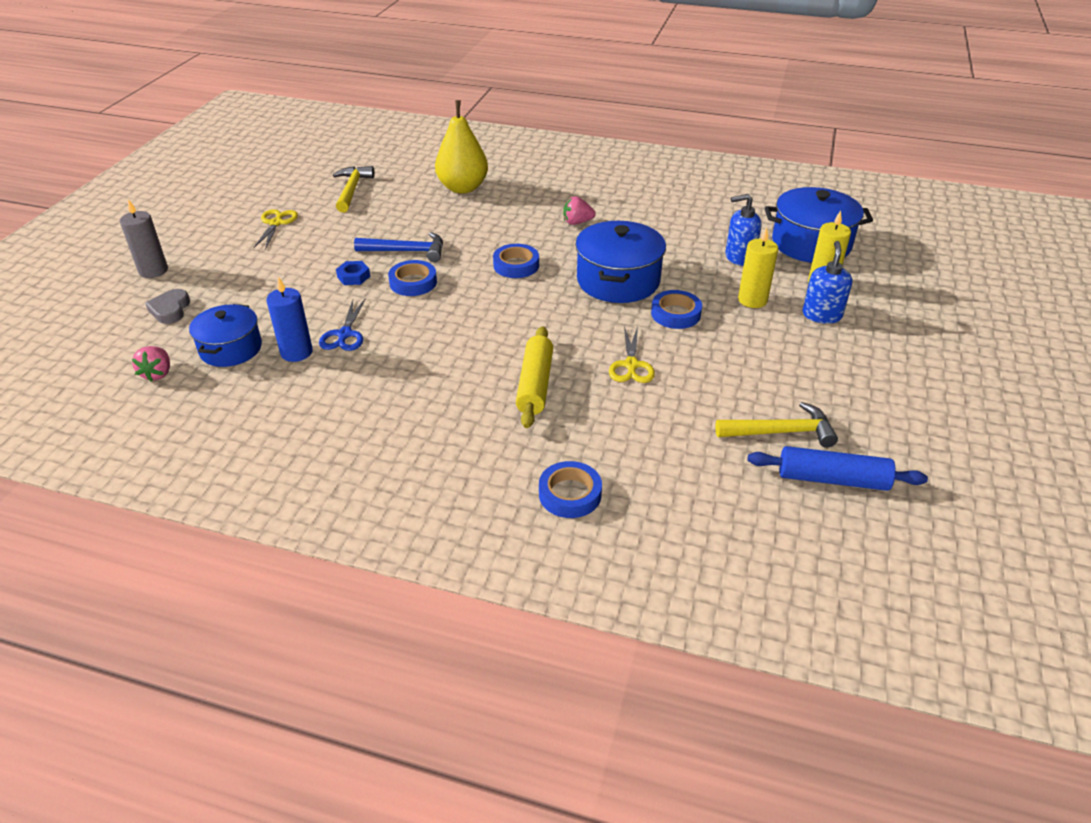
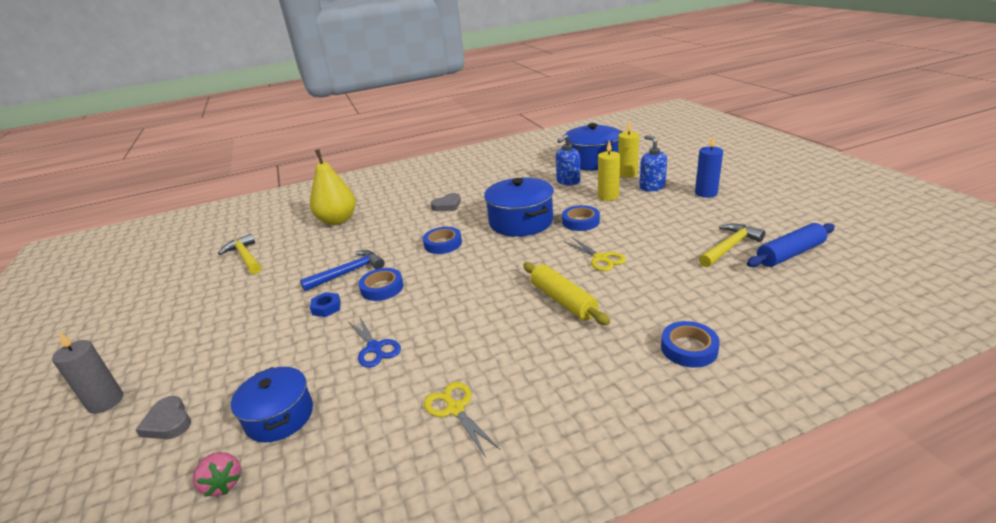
camera: 35 degrees left, 10 degrees down
(276, 223) = (201, 307): yellow scissors -> yellow scissors (455, 409)
(296, 352) = (349, 383): blue candle -> blue candle (706, 193)
(577, 222) = (447, 205): pink strawberry -> grey heart

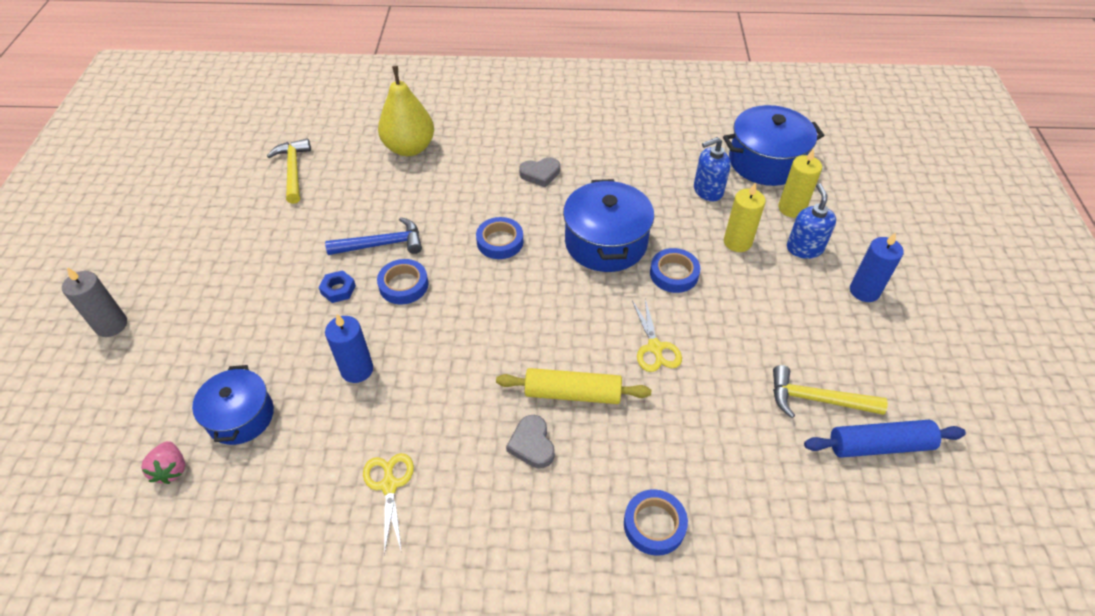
camera: 20 degrees right, 20 degrees up
(168, 422) = (152, 376): grey heart -> grey heart (532, 444)
(374, 348) = (357, 370): blue scissors -> blue candle
(563, 300) = (572, 393): yellow rolling pin -> yellow rolling pin turned 75 degrees counterclockwise
(729, 247) = (817, 399): yellow hammer -> yellow hammer turned 150 degrees counterclockwise

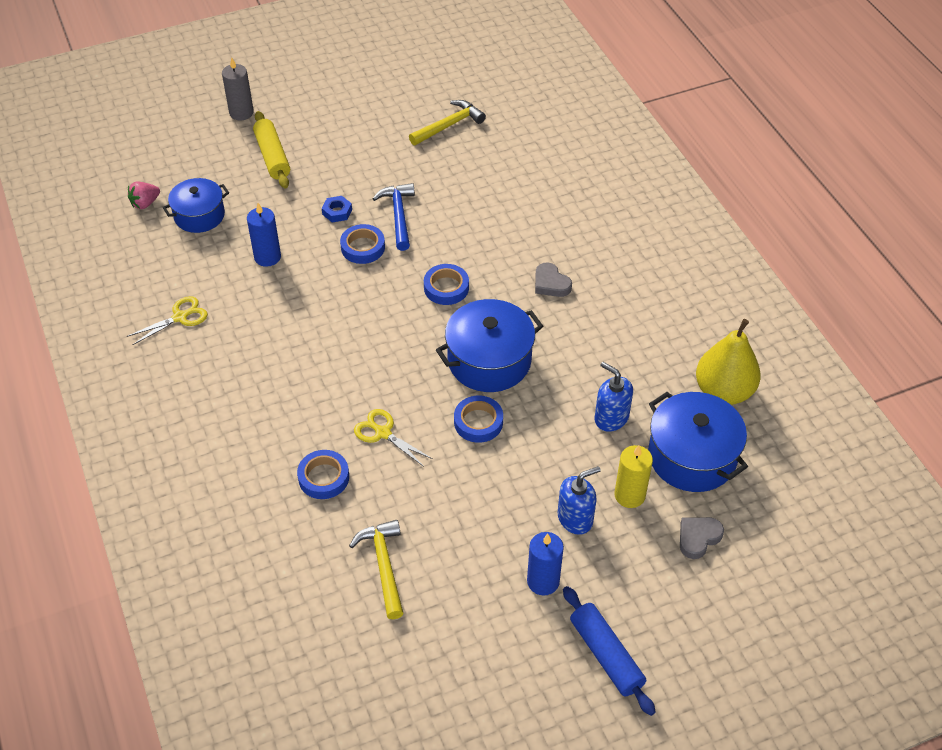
camera: 65 degrees right, 0 degrees up
(382, 244) = (398, 215): blue hammer -> blue hammer turned 150 degrees counterclockwise
(409, 148) = (525, 182): yellow pear -> yellow pear (723, 391)
(532, 444) = (249, 384): grey heart -> grey heart (698, 538)
(572, 393) = (308, 393): yellow rolling pin -> yellow rolling pin (272, 157)
(654, 525) = (211, 481): blue tape -> blue tape (323, 477)
(655, 347) = (383, 433): yellow scissors -> yellow scissors turned 75 degrees clockwise
(737, 242) = (550, 461): yellow candle -> none
(879, 445) = (355, 623): blue rolling pin -> blue rolling pin (606, 655)

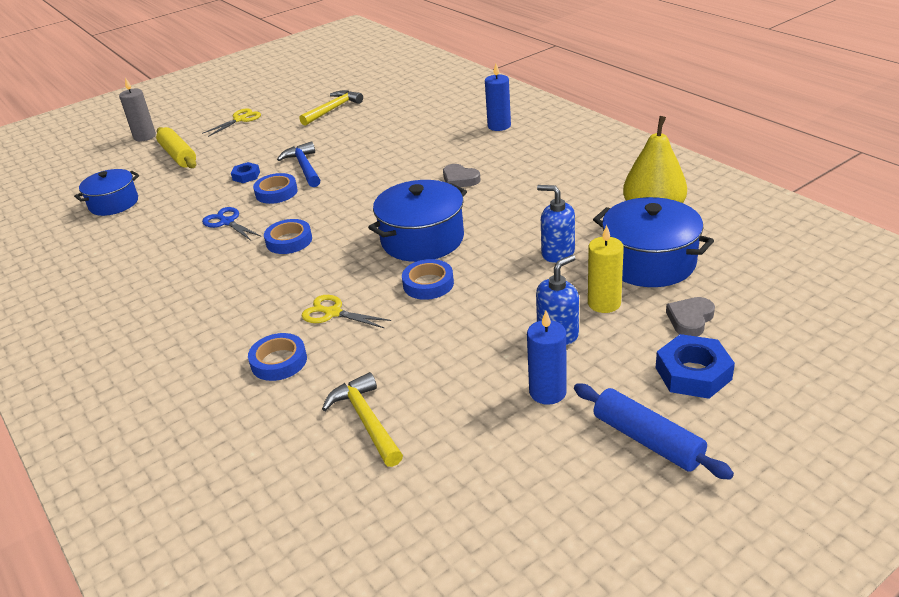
camera: 10 degrees left, 15 degrees down
(145, 203) = (59, 206): pink strawberry -> none
(180, 317) = (102, 274): yellow scissors -> yellow scissors (240, 119)
(267, 257) = (185, 216): blue candle -> blue candle (499, 126)
(307, 278) = (227, 222): none -> blue scissors
(446, 288) = (363, 201): blue tape -> blue tape (289, 241)
(673, 598) = (693, 373): none -> blue nut

